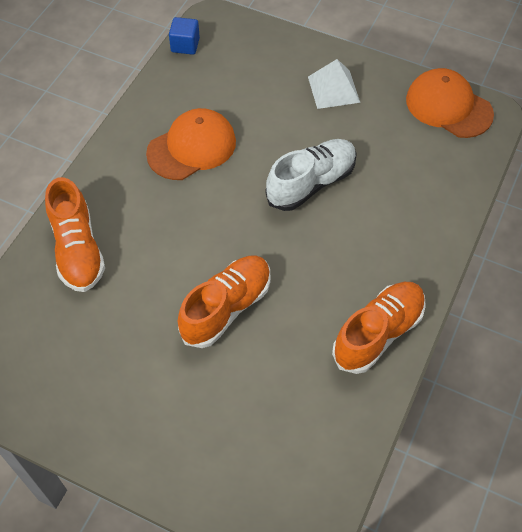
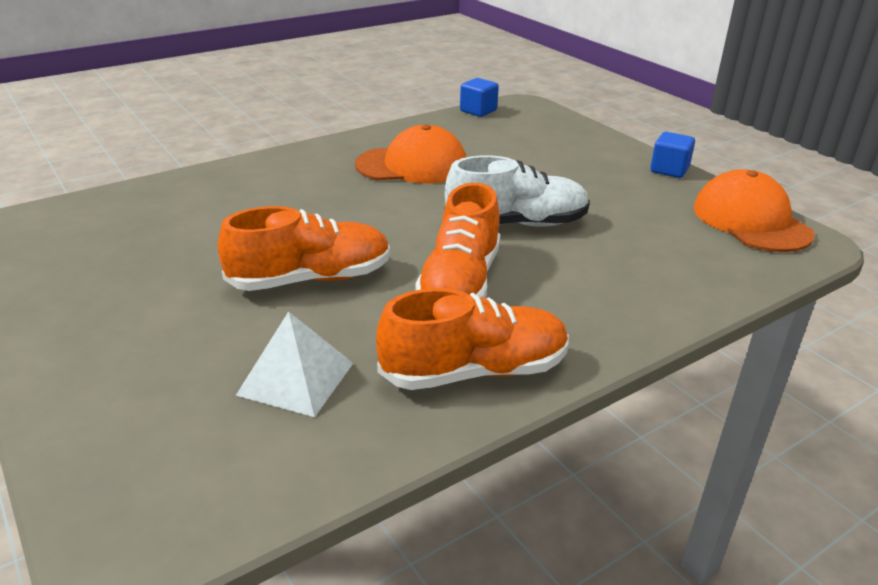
camera: 30 degrees right, 25 degrees down
(77, 249) = (219, 190): orange shoe -> orange shoe (460, 283)
(333, 89) = (610, 172): white pyramid -> white pyramid (296, 378)
(370, 67) = (669, 170): none -> blue cube

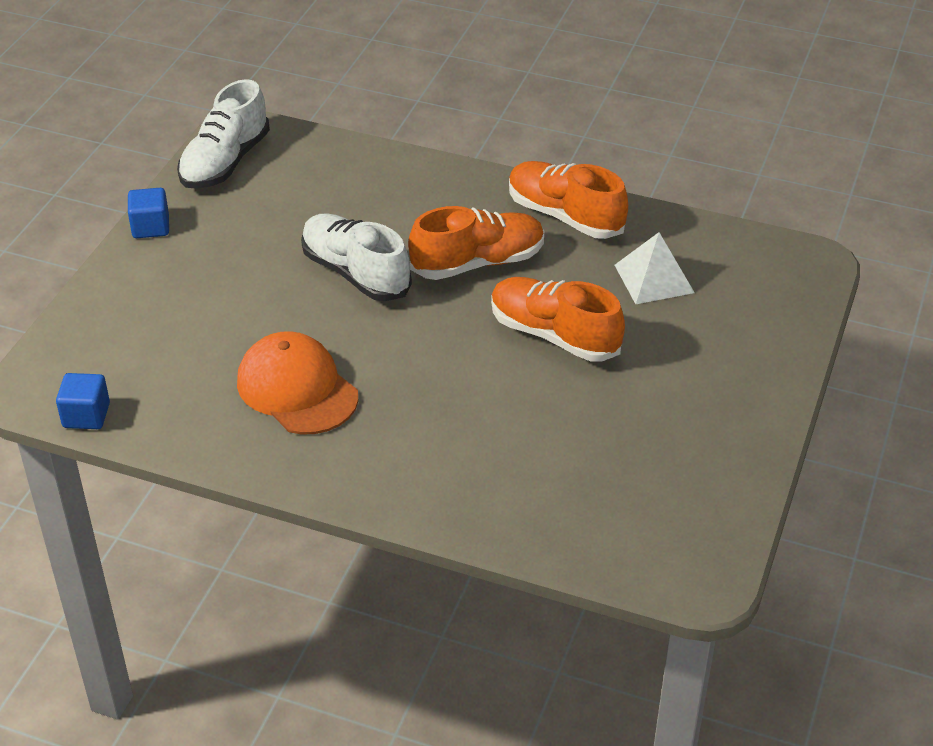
camera: 125 degrees left, 10 degrees up
(751, 220) = (225, 162): orange cap -> white shoe

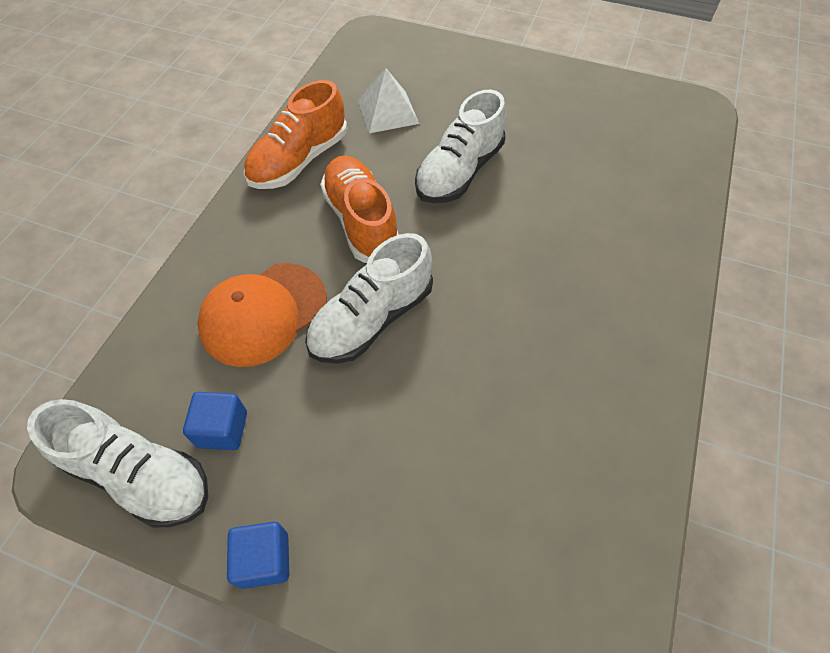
camera: 90 degrees left, 15 degrees up
(86, 415) = (628, 589): blue cube -> blue cube (223, 429)
(297, 389) = (550, 362): orange cap -> orange cap (263, 313)
(554, 335) = (459, 172): orange shoe -> white shoe

